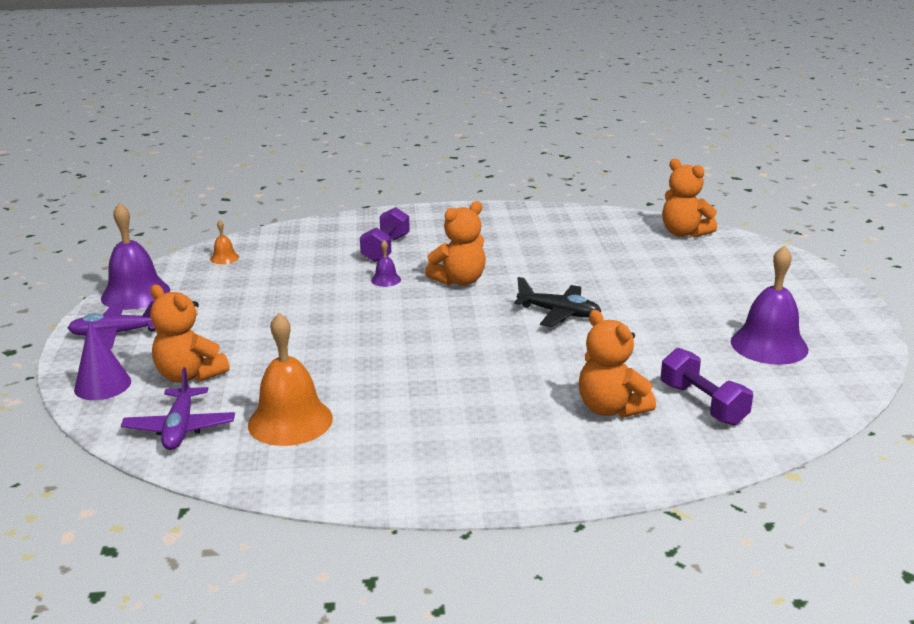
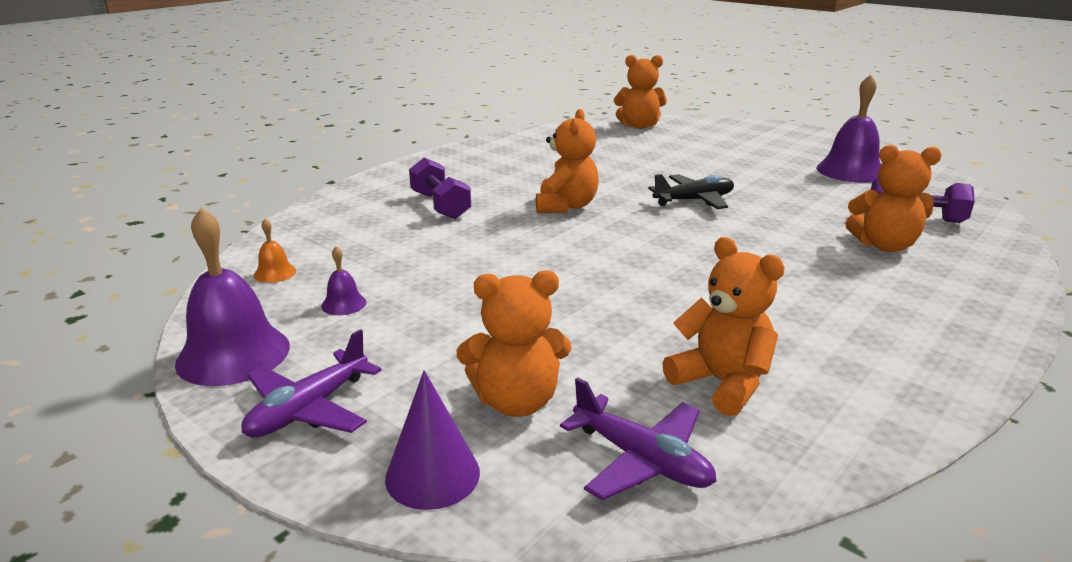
camera: 45 degrees left, 0 degrees up
(290, 421) = (722, 383): orange bell -> orange teddy bear
(386, 280) = (501, 228): purple bell -> purple bell (344, 304)

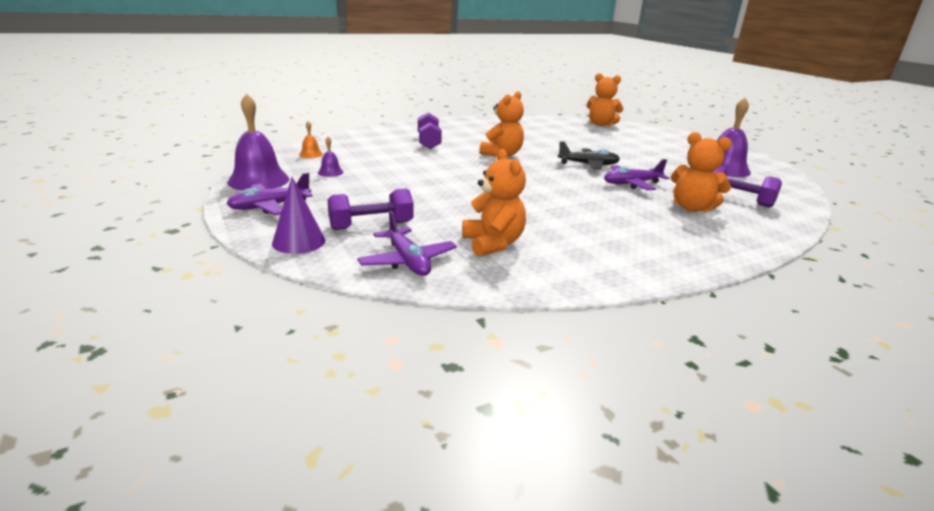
camera: 20 degrees right, 0 degrees up
(516, 401) = (371, 226): orange teddy bear -> purple dumbbell
(778, 222) = (631, 184): none -> purple plane

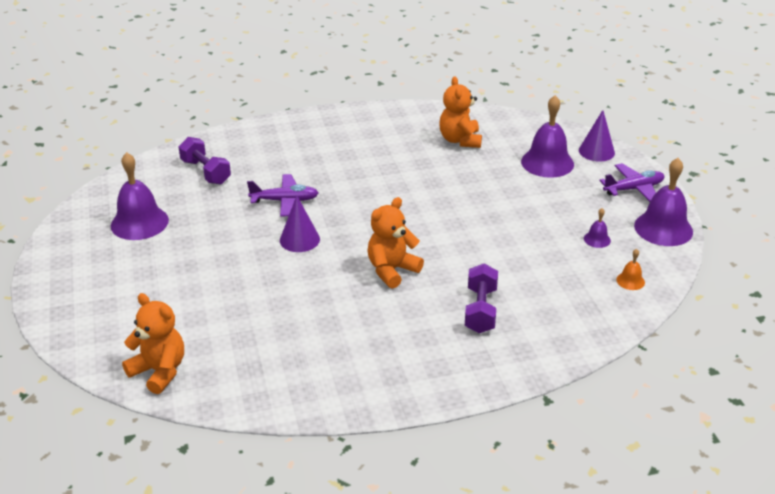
camera: 165 degrees left, 10 degrees up
(371, 226) = (547, 162): purple dumbbell -> purple bell
(407, 261) = (521, 131): purple plane -> none
(588, 165) = (299, 239): black plane -> purple cone
(692, 208) = (265, 164): orange teddy bear -> none

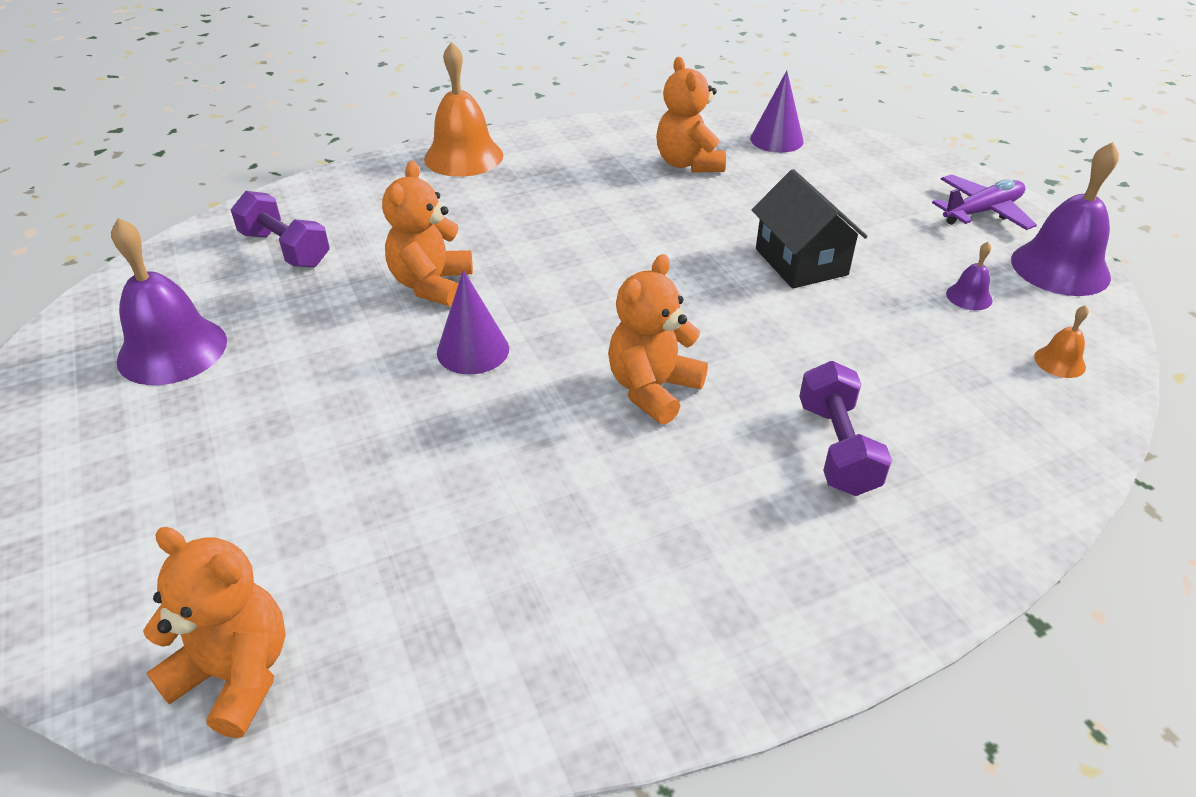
camera: 10 degrees left, 5 degrees up
(285, 201) = (431, 285): purple plane -> orange teddy bear
(321, 123) = (463, 157): none -> orange bell
(505, 209) = (801, 262): none -> black house
(547, 162) = (834, 184): purple bell -> none
(596, 151) = (898, 162): purple cone -> purple cone (776, 140)

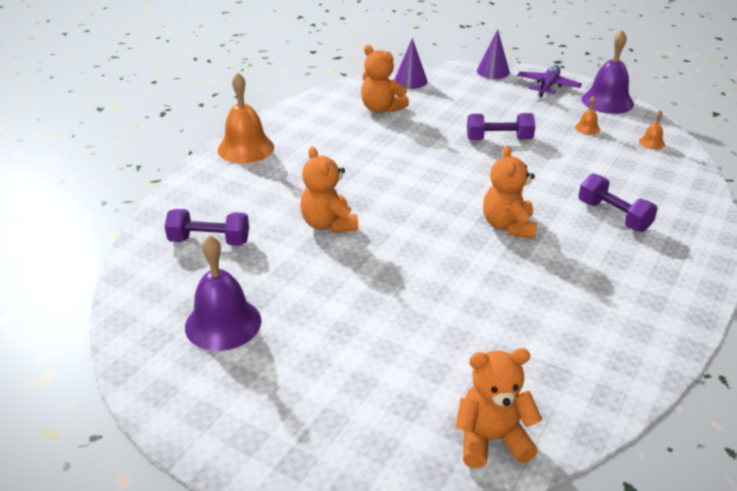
camera: 35 degrees left, 5 degrees down
(473, 350) = (398, 247): purple cone -> purple cone (493, 71)
(801, 262) = (499, 139): black house -> purple dumbbell
(969, 296) = (587, 128): purple bell -> orange bell

